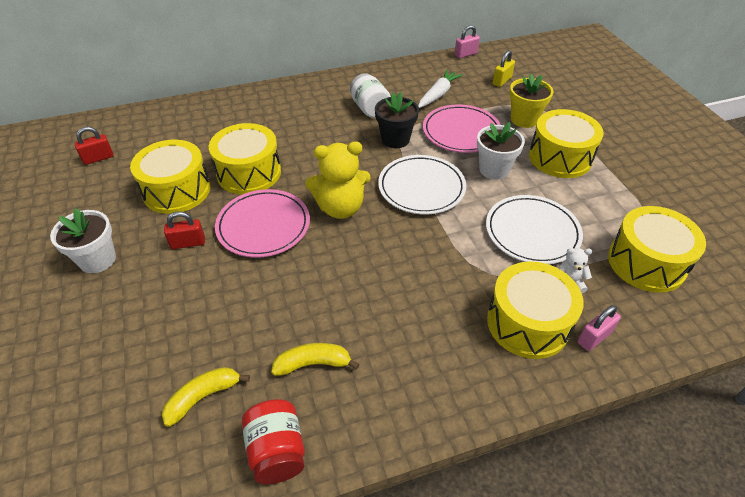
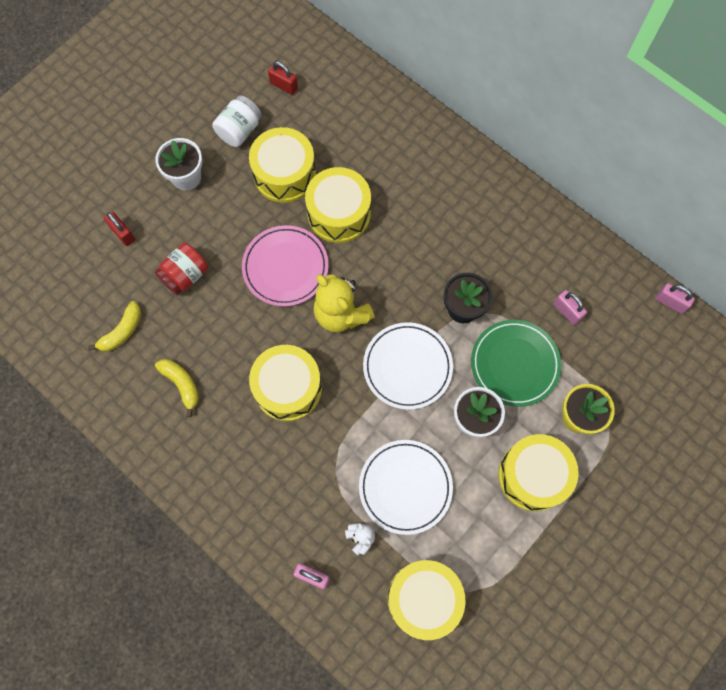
camera: 60 degrees right, 25 degrees up
(188, 243) = (236, 225): red padlock -> red padlock (123, 233)
(203, 397) = (122, 331): yellow banana -> yellow banana turned 105 degrees clockwise
(277, 451) = (110, 401): red jar -> red jar (185, 275)
(369, 108) = (497, 258): white jar -> white jar (239, 130)
(438, 94) = (567, 311): white carrot -> pink padlock
(461, 132) = (514, 364): pink plate -> green plate
(502, 81) = (639, 365): yellow padlock -> none
(528, 323) = (299, 520): yellow drum -> yellow drum (288, 388)

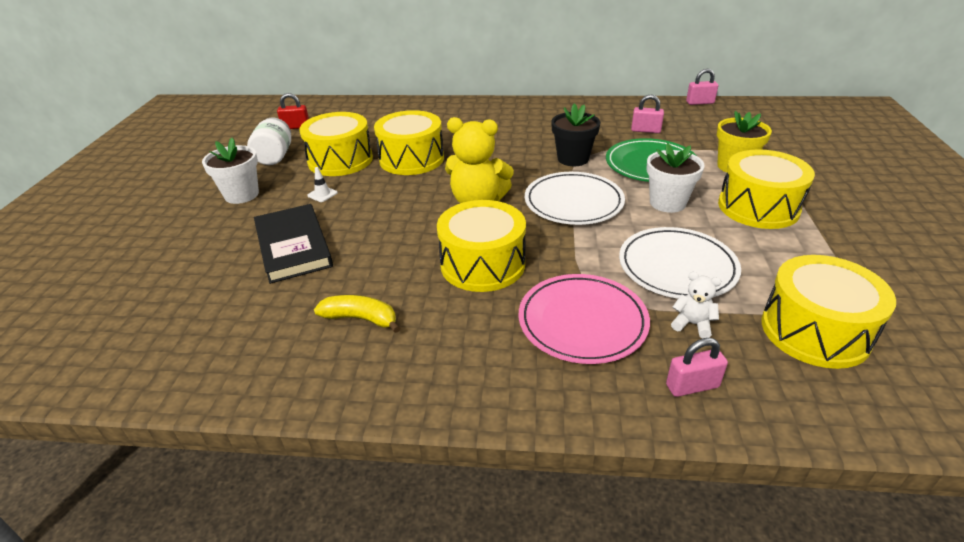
camera: 35 degrees left, 35 degrees down
(122, 331) = (246, 316): yellow banana -> none
(123, 233) = (193, 251): red padlock -> none
(185, 275) = (293, 246): red jar -> black book
(241, 219) = (322, 194): none -> white traffic cone
(285, 267) = (395, 201): pink plate -> pink plate (582, 322)

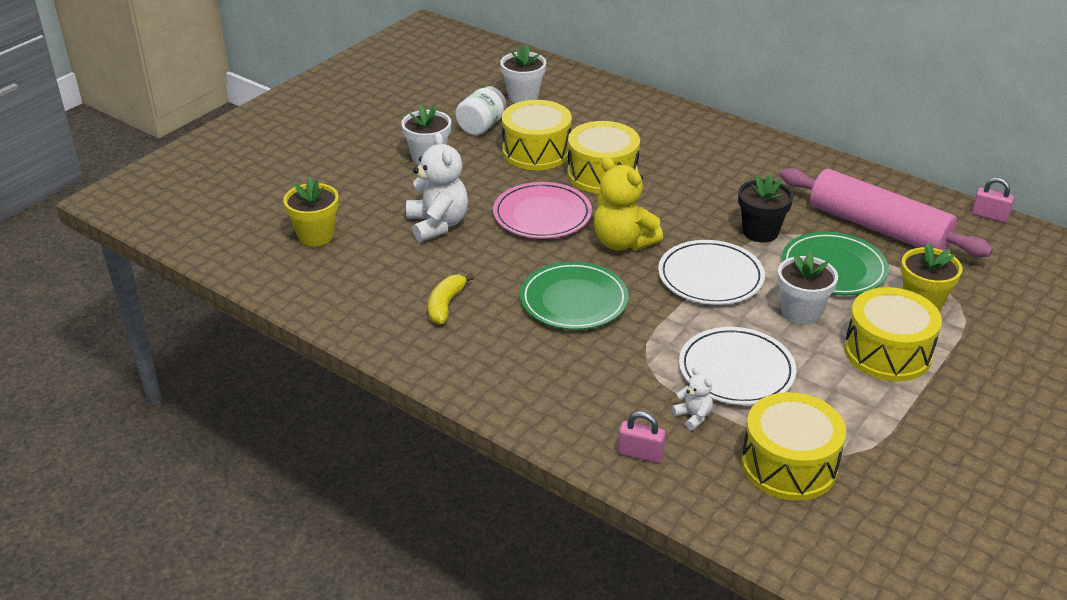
camera: 30 degrees right, 0 degrees up
(160, 304) = (316, 236): none -> yellow flower pot
(293, 246) = (437, 225): black book -> white teddy bear
(296, 127) = (523, 97): red padlock -> white flower pot
(322, 194) = (494, 183): white traffic cone -> none
(361, 319) = (446, 305): yellow banana -> yellow banana turned 120 degrees counterclockwise
(482, 264) = (574, 300): yellow drum -> green plate
(582, 322) = (607, 377): pink plate -> pink plate (542, 215)
(645, 130) = (878, 228): pink padlock -> pink rolling pin

